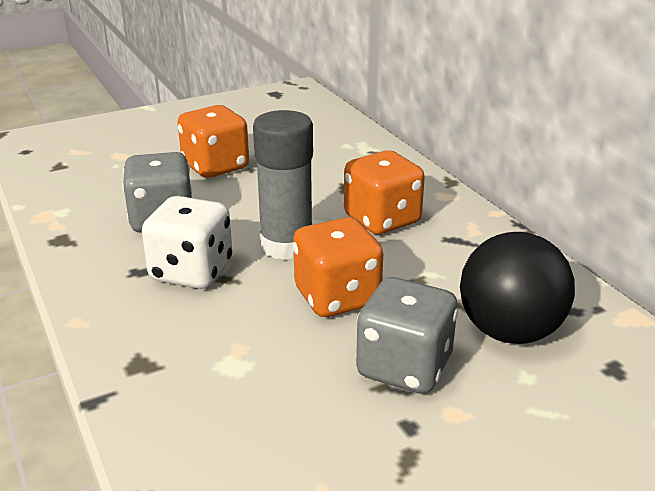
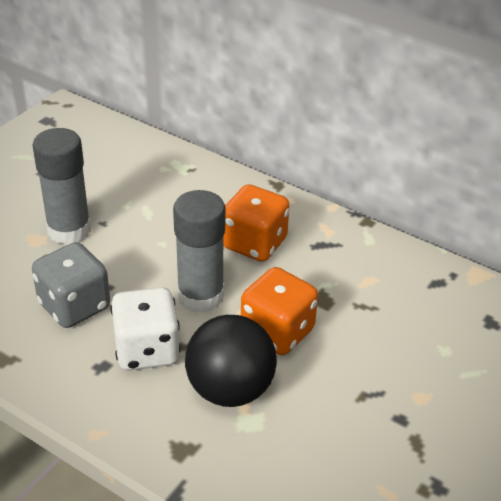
camera: 30 degrees left, 10 degrees up
(215, 167) = (69, 230): orange dice -> grey glue stick
(404, 367) = (366, 374): grey dice -> none
(509, 331) = (412, 317): black ball -> black ball (230, 389)

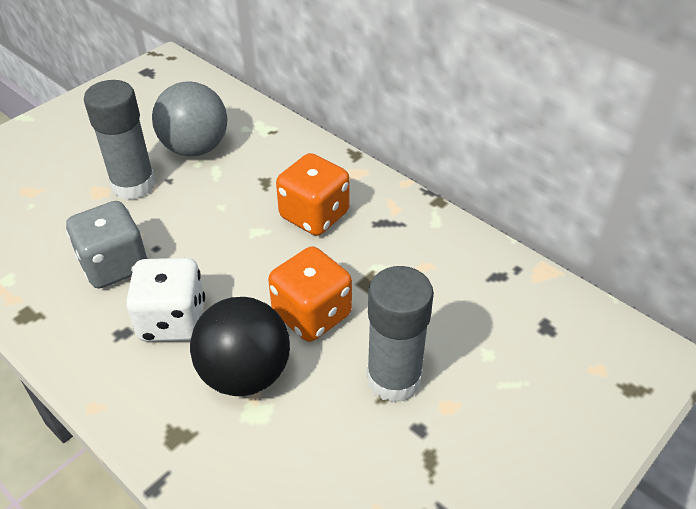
camera: 10 degrees right, 5 degrees up
(120, 190) = (195, 148): none -> grey ball
(200, 296) = (243, 267): grey glue stick -> grey glue stick (394, 378)

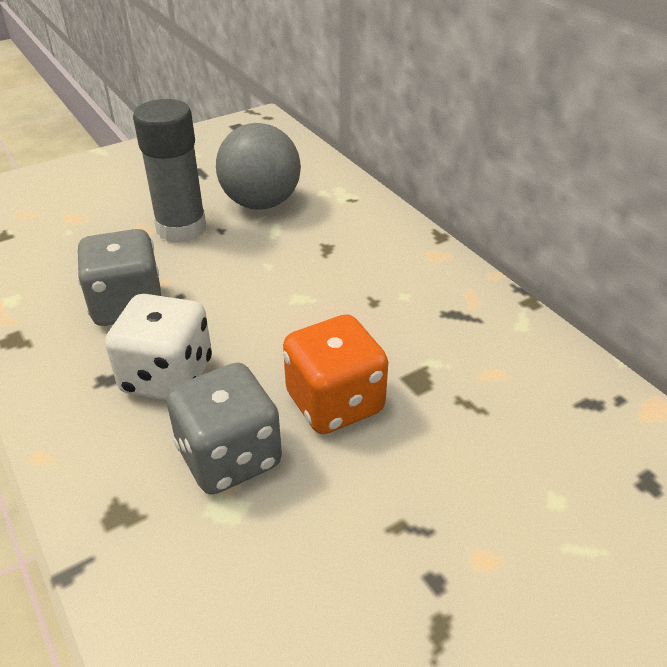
camera: 15 degrees right, 5 degrees down
(245, 374) = (229, 457): black ball -> grey dice
(314, 215) = (372, 292): orange dice -> none
(394, 378) = (418, 504): grey glue stick -> none

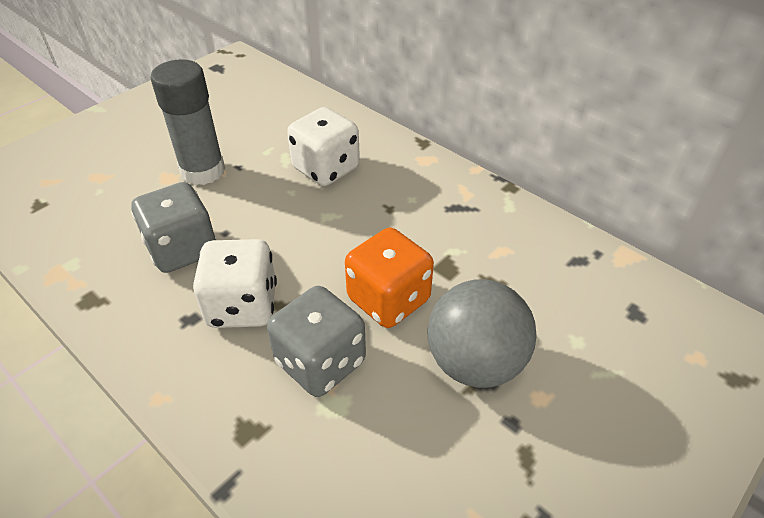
camera: 15 degrees left, 5 degrees up
(261, 203) = (264, 136): grey ball -> grey ball (475, 363)
(316, 247) = (326, 169): none -> white dice

